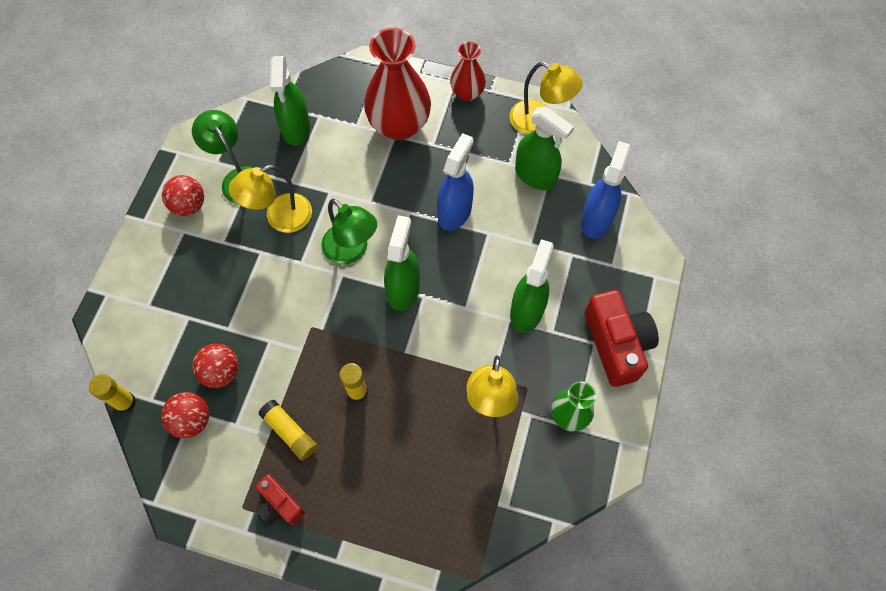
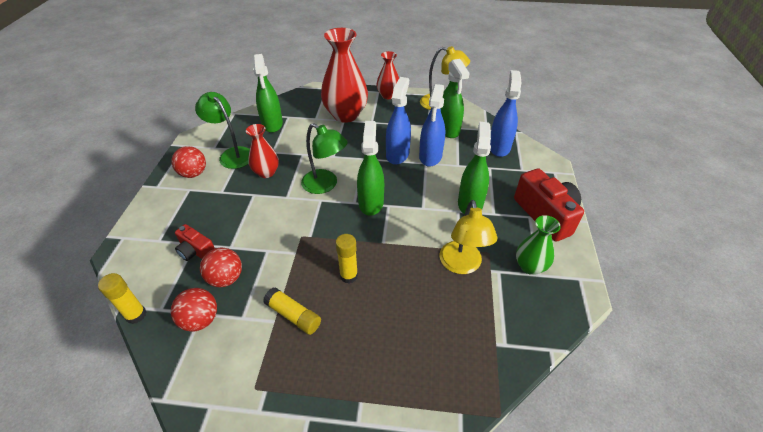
camera: 10 degrees left, 20 degrees down
(279, 504) = (292, 379): red camera -> red camera (196, 251)
(280, 218) = (266, 172): yellow lamp -> red vase
(497, 223) = (430, 156): none -> blue spray bottle
(535, 176) = (448, 129): green spray bottle -> green spray bottle turned 45 degrees clockwise

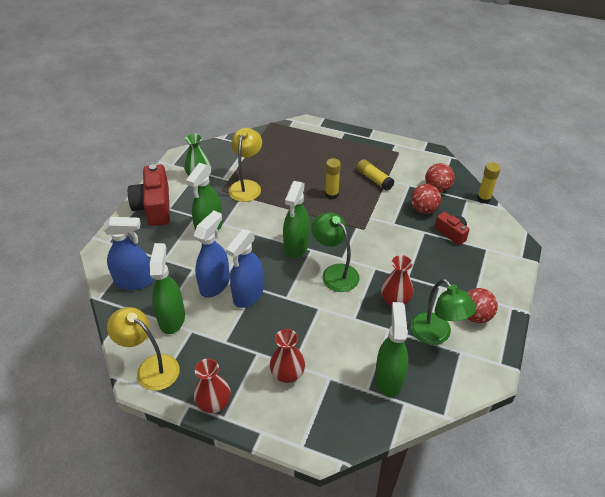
camera: 165 degrees left, 0 degrees up
(346, 115) = (287, 374): red vase -> red vase, size x0.55
(499, 147) = (134, 281): blue spray bottle -> blue spray bottle turned 120 degrees counterclockwise

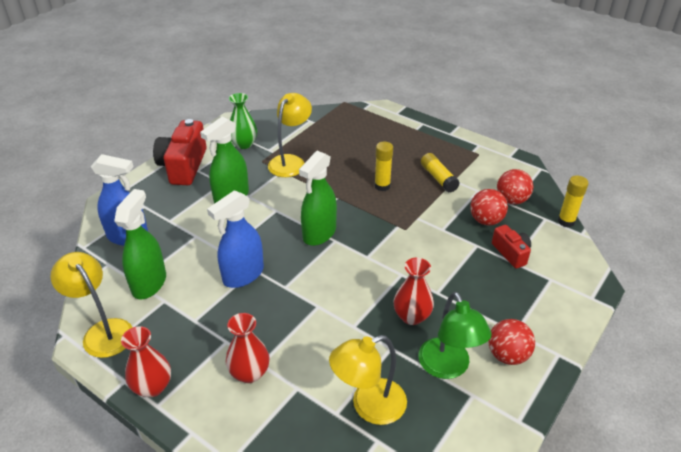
camera: 15 degrees right, 5 degrees down
(215, 284) = (211, 257): blue spray bottle -> none
(335, 273) = (351, 271): green lamp -> none
(389, 378) = (369, 406): green spray bottle -> yellow lamp

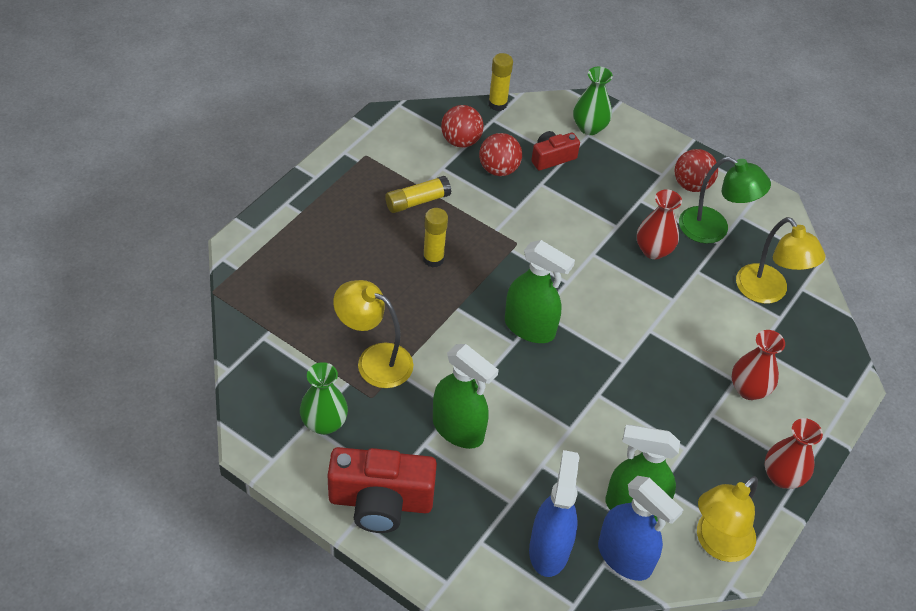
camera: 95 degrees left, 10 degrees up
(243, 275) = (609, 405): blue spray bottle -> blue spray bottle (624, 557)
(448, 367) = (713, 230): green lamp -> green lamp turned 45 degrees clockwise
(561, 280) = (589, 127): none -> green vase

